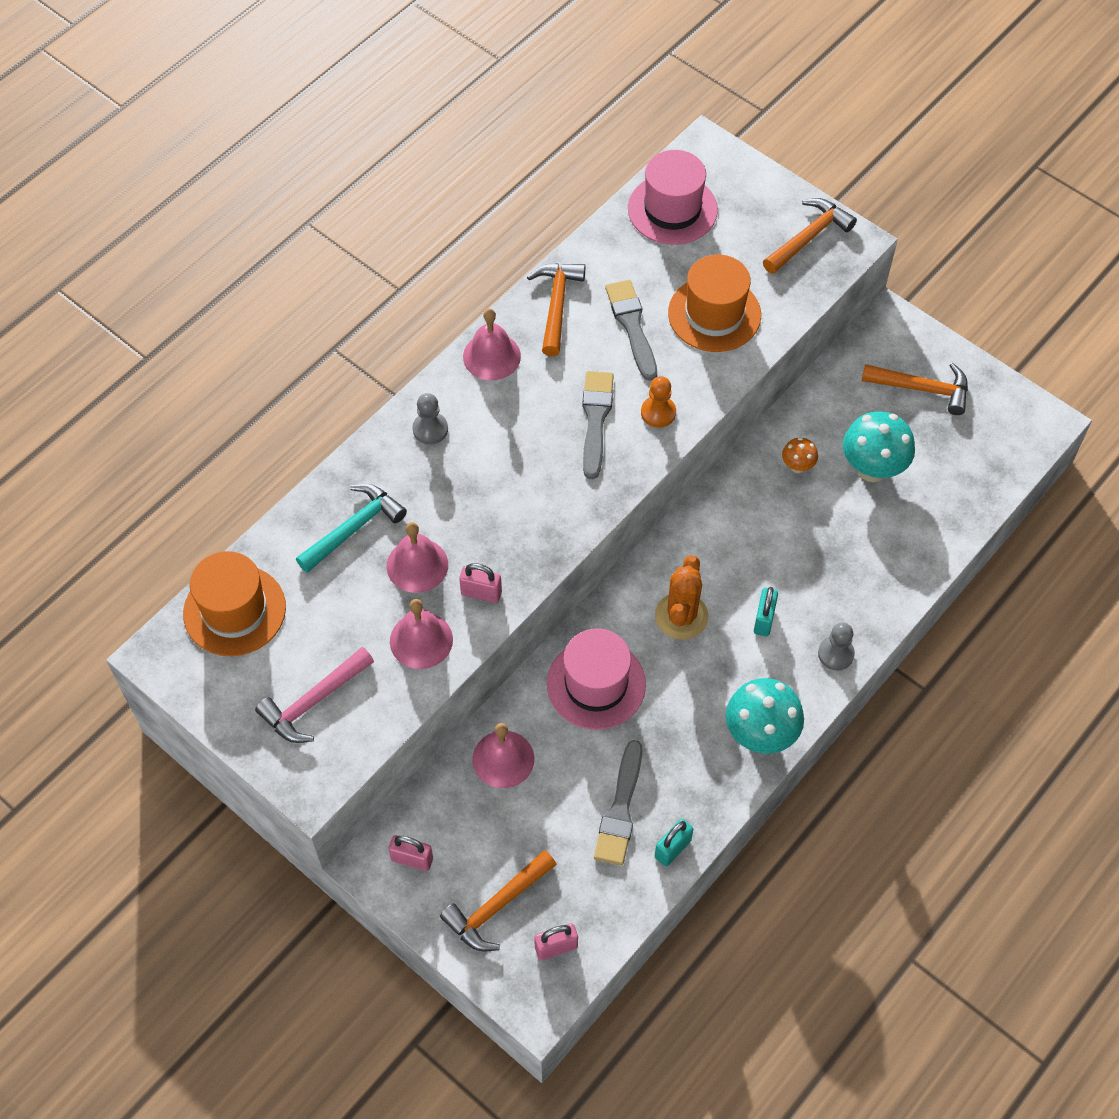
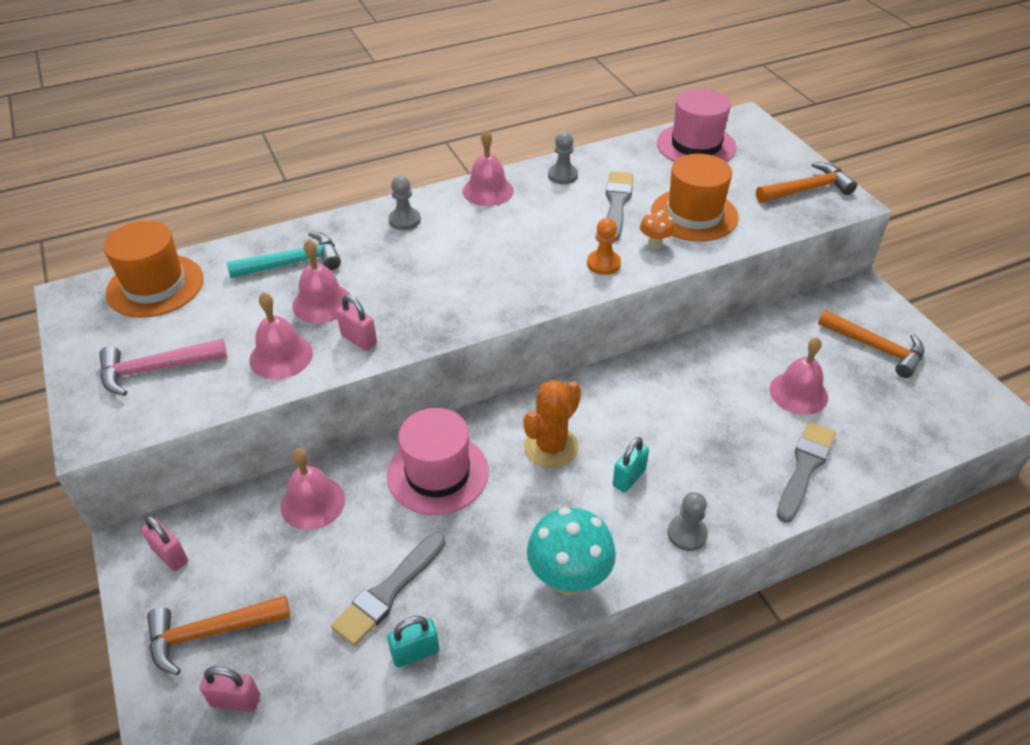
camera: 25 degrees right, 15 degrees down
(557, 305) = (562, 175): orange hammer -> grey pawn
(595, 419) = (545, 253): grey brush -> grey brush (804, 468)
(797, 466) = (726, 368): orange mushroom -> orange mushroom (655, 244)
(872, 469) = (798, 393): turquoise mushroom -> pink bell

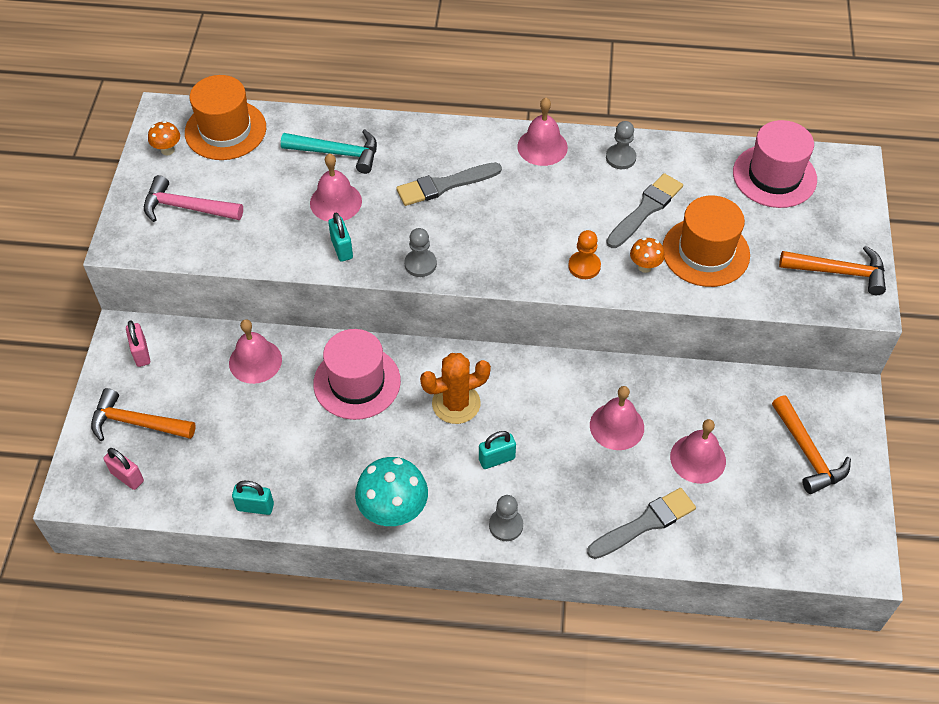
camera: 30 degrees right, 10 degrees up
(97, 326) = (167, 150): none -> orange mushroom
(281, 356) = (277, 237): pink bell -> pink bell (617, 426)
(359, 339) = (342, 249): pink padlock -> turquoise padlock
(388, 592) = (265, 455): grey brush -> grey brush (444, 185)
(404, 220) = (451, 148): grey pawn -> grey pawn (420, 264)

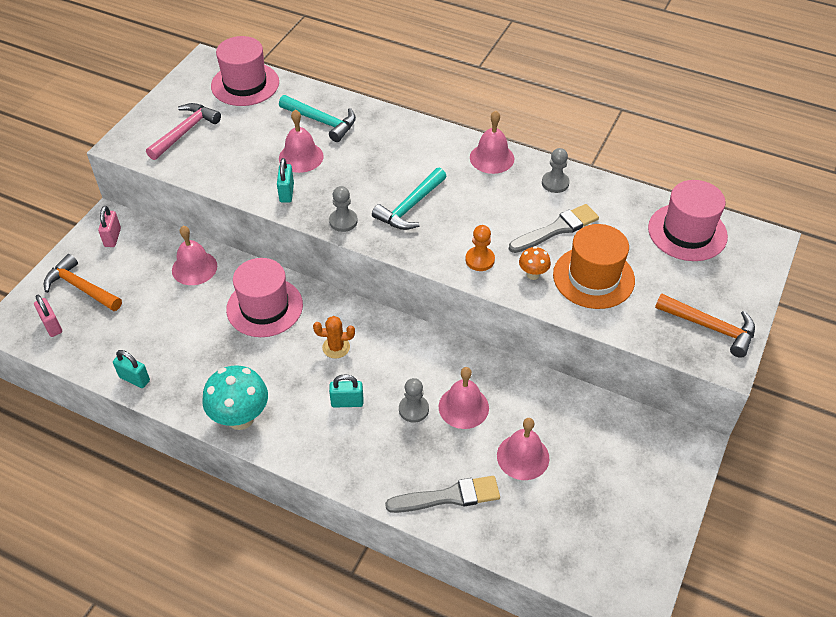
camera: 20 degrees right, 5 degrees down
(167, 150) = (194, 88): orange mushroom -> none
(187, 207) = (185, 132): pink hammer -> pink hammer turned 90 degrees clockwise
(225, 130) = (245, 84): orange hat -> pink hat
(444, 185) = (395, 167): grey brush -> none
(456, 403) = (336, 347): orange cactus -> orange cactus, size x0.64
(483, 227) = (410, 207): none -> turquoise hammer
(506, 525) = (327, 459): grey pawn -> grey pawn (413, 409)
(807, 453) = (627, 483): orange hammer -> none

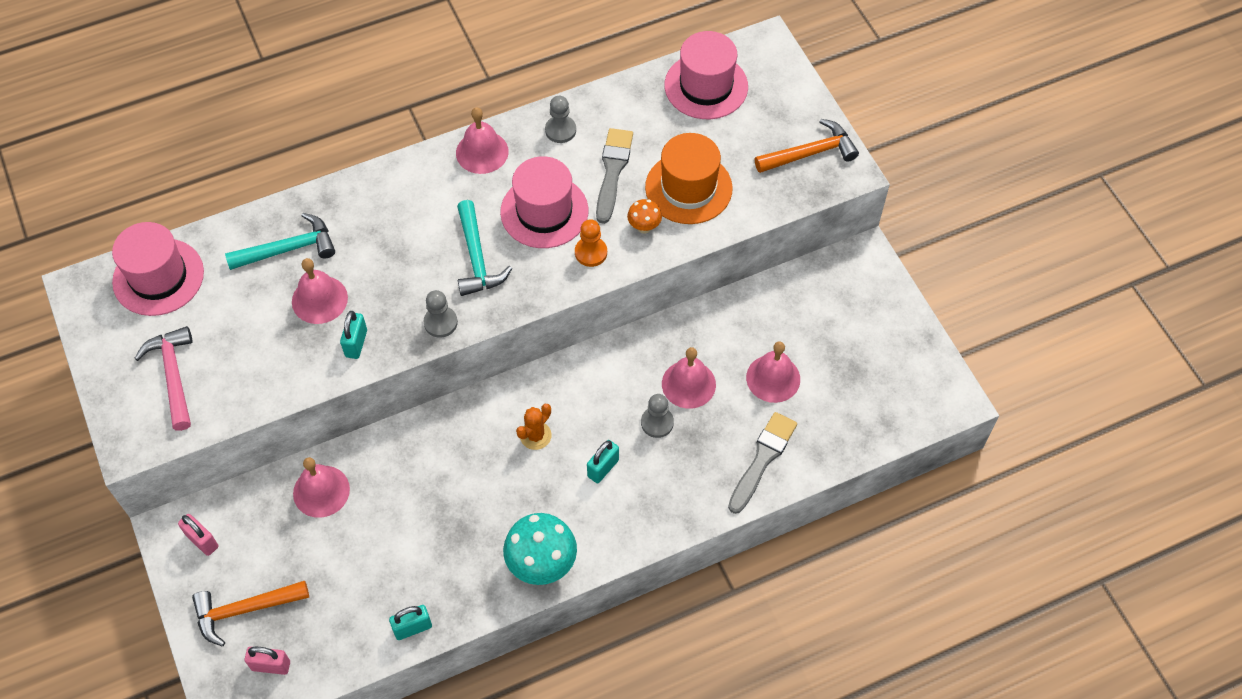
camera: 50 degrees left, 10 degrees up
(264, 307) = (432, 462): pink hat -> pink hat (544, 211)
(286, 193) = (356, 343): turquoise padlock -> turquoise padlock turned 60 degrees clockwise

